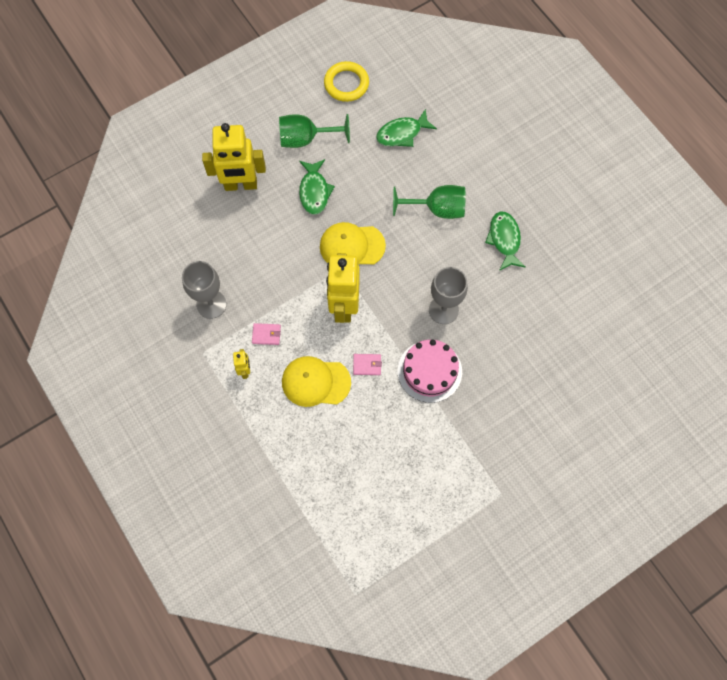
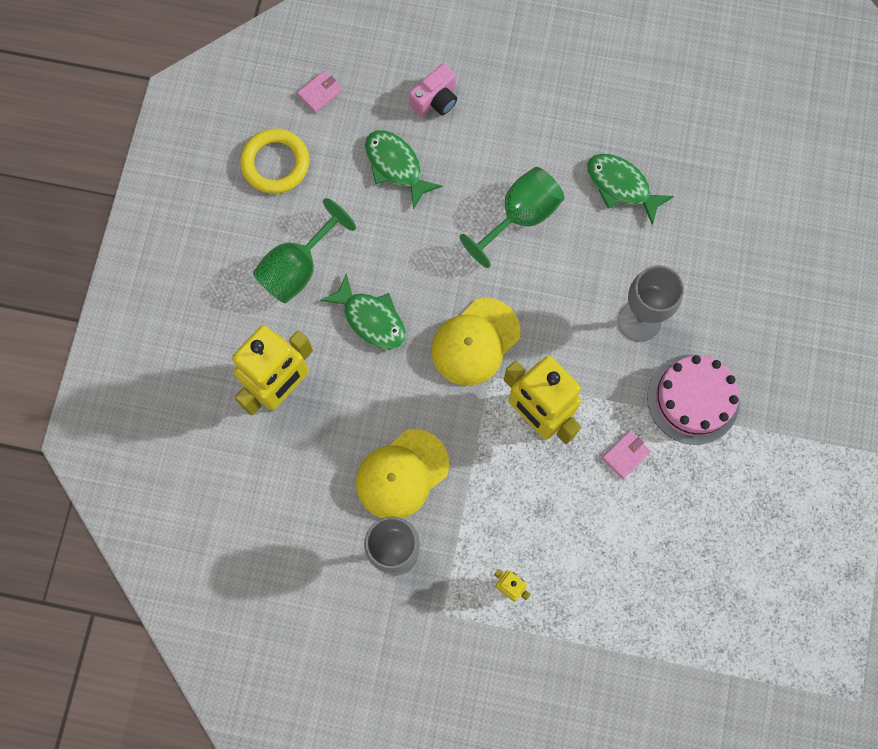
camera: 45 degrees left, 5 degrees up
(266, 334) = (489, 526): pink wallet -> pink wallet (320, 93)
(315, 382) = (594, 525): yellow cap -> yellow cap (402, 474)
(402, 133) = (396, 166): green fish -> green fish turned 120 degrees clockwise
(454, 120) = (435, 100): none -> pink camera

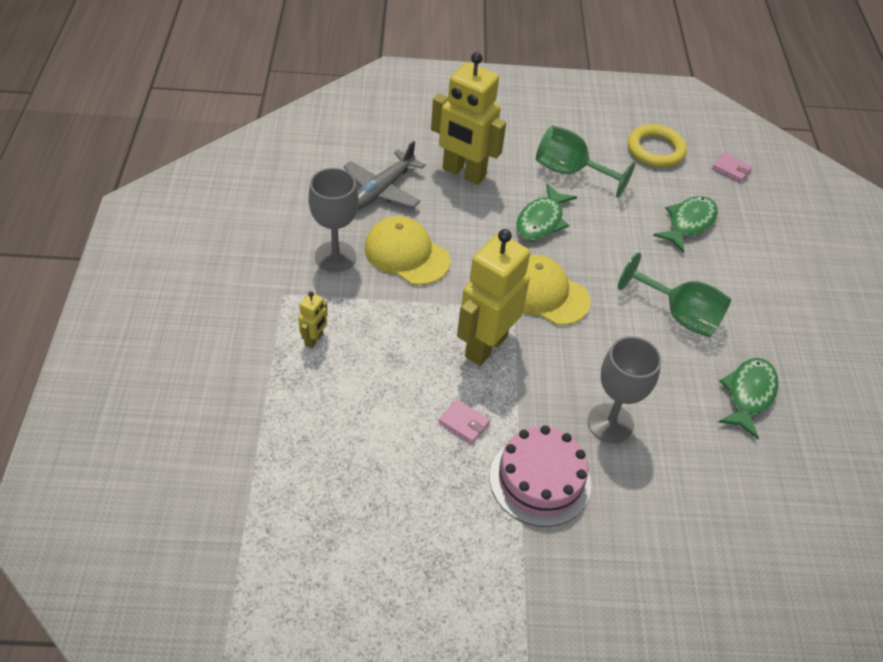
camera: 75 degrees right, 25 degrees down
(297, 486) = (382, 190): none -> grey plane
(435, 100) = (765, 243): pink camera -> none

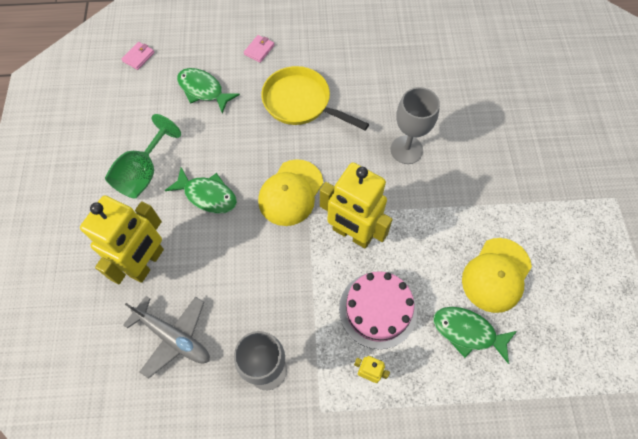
camera: 90 degrees left, 15 degrees up
(406, 254) = (258, 305): yellow cap -> yellow cap (496, 275)
(464, 423) = (427, 245): pink wallet -> pink wallet (259, 50)
(540, 480) = (463, 193): pink cake -> pink cake (377, 309)
(655, 150) = (114, 107): yellow ring -> none
(679, 315) = (301, 102): green goblet -> yellow pan
(748, 395) = (365, 68): green fish -> green fish (467, 332)

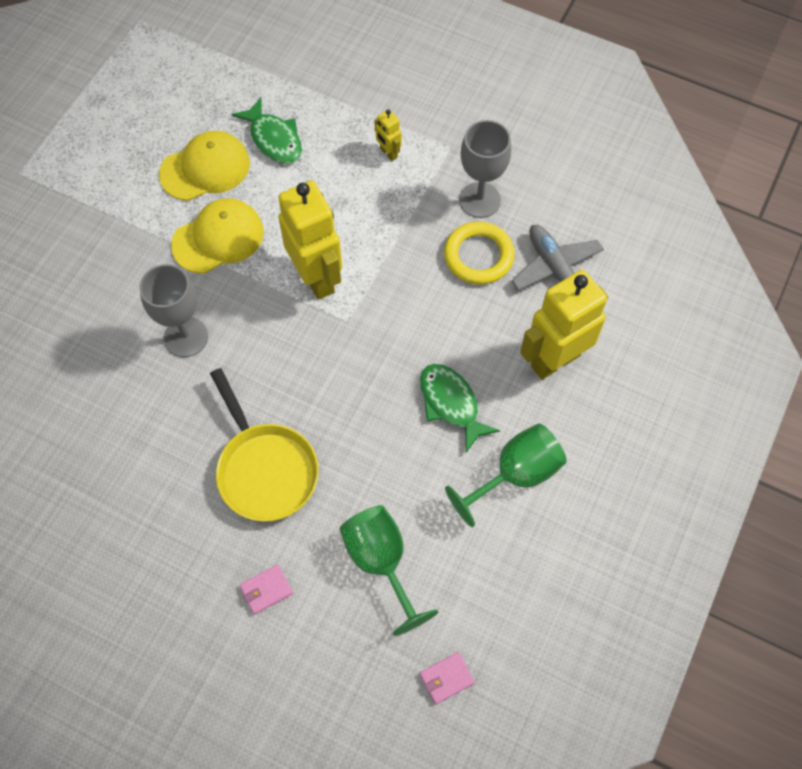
camera: 150 degrees left, 0 degrees up
(203, 90) = (381, 562): green fish -> green goblet
(243, 316) = (478, 256): none -> yellow ring
(291, 192) = (353, 356): yellow cap -> yellow cap (218, 238)
(377, 309) = (342, 197): pink cake -> none

